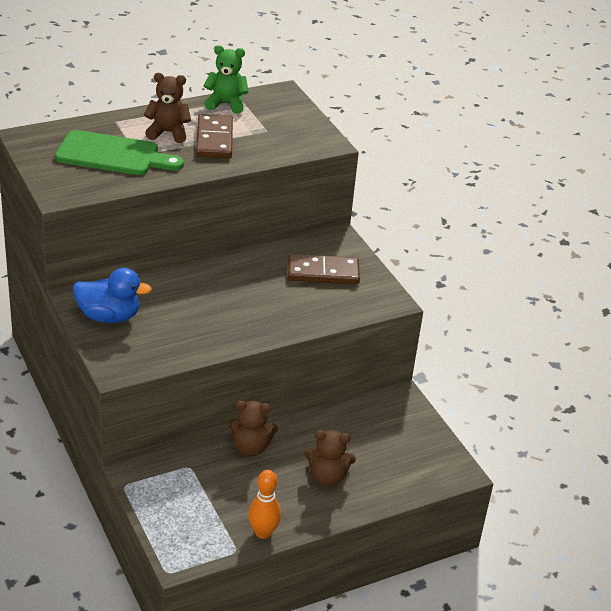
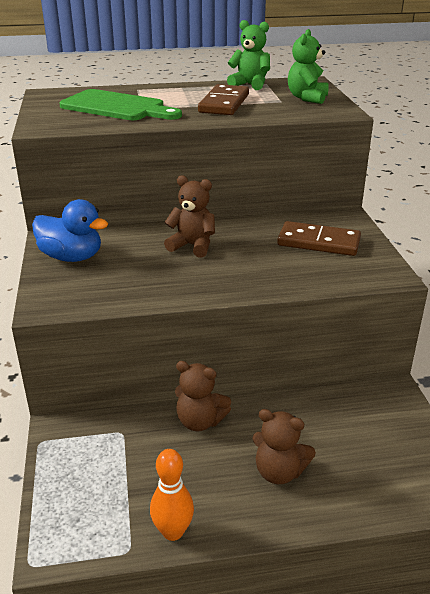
camera: 20 degrees right, 5 degrees down
(168, 133) = (181, 97): brown teddy bear -> brown teddy bear (192, 246)
(289, 123) = (307, 98): none -> green teddy bear

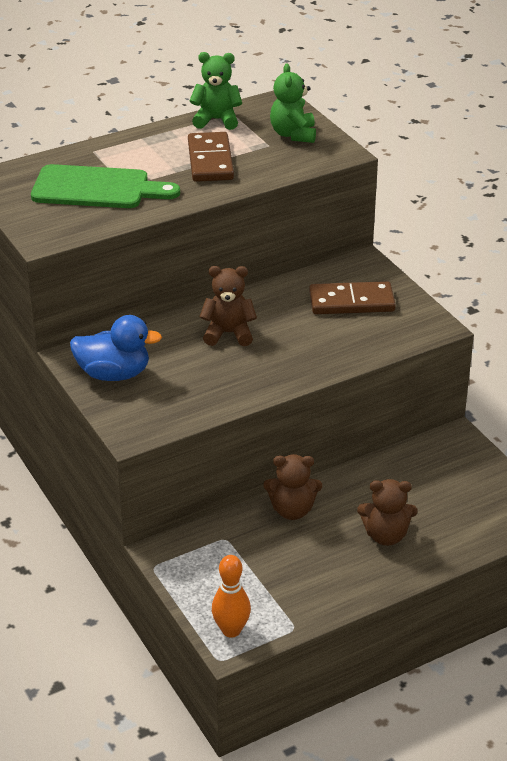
camera: 20 degrees left, 5 degrees up
(173, 531) = (322, 604): orange bowling pin -> orange bowling pin (231, 630)

